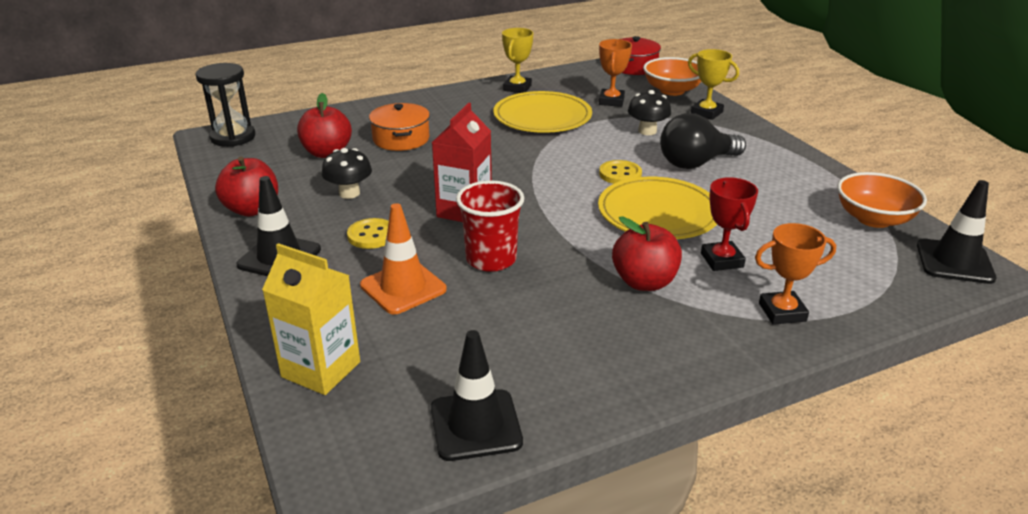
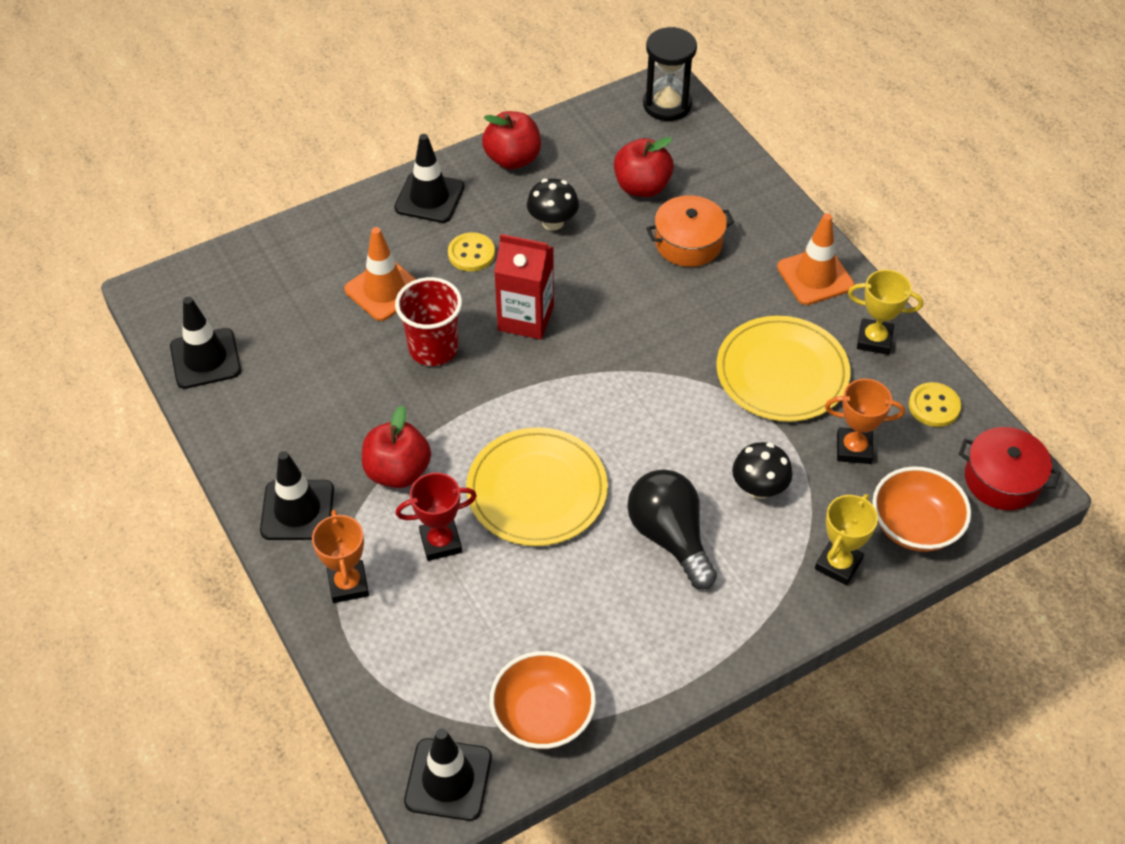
camera: 85 degrees right, 20 degrees up
(321, 369) = (273, 258): yellow carton -> none
(453, 100) = (815, 276): none -> orange traffic cone
(620, 174) = (627, 455): yellow button -> yellow button (934, 406)
(700, 345) = (297, 510): none -> black traffic cone

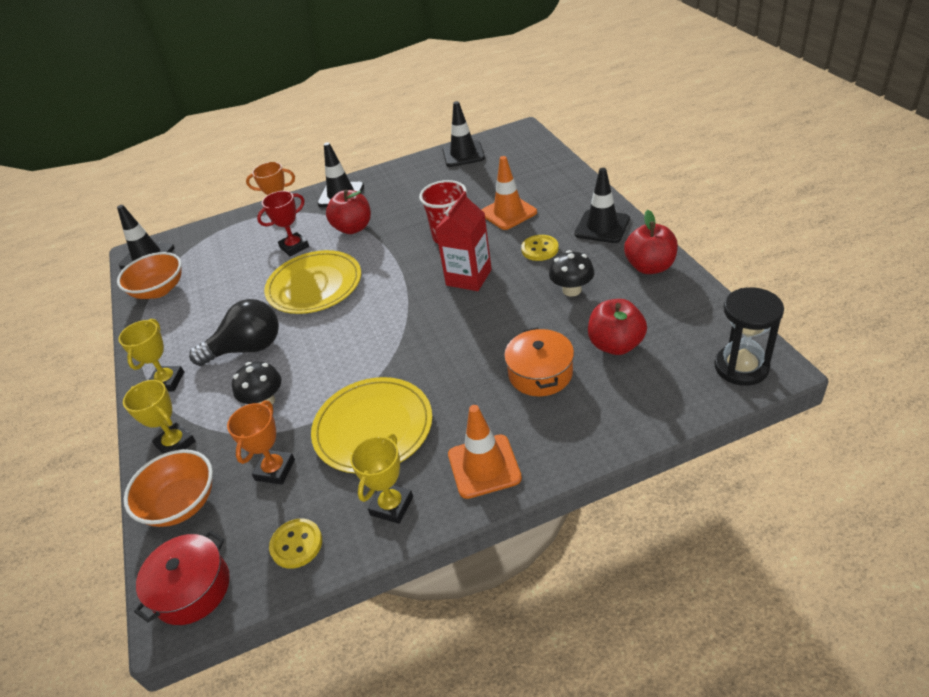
camera: 105 degrees right, 10 degrees down
(440, 542) = (294, 247): red trophy -> red trophy turned 60 degrees clockwise
(739, 617) = (167, 381): none -> yellow trophy

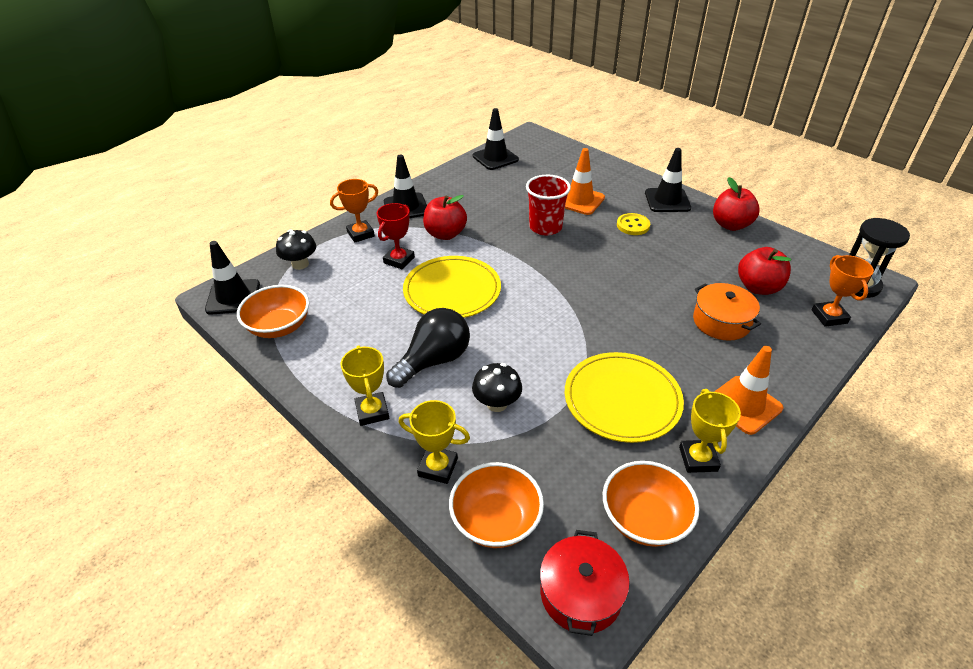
camera: 30 degrees left, 0 degrees up
(275, 470) = (564, 461): orange trophy -> orange trophy (829, 316)
(296, 544) = (644, 519): yellow button -> orange bowl
(468, 277) = (593, 258): red carton -> none
(572, 290) = (687, 253): black mushroom -> black mushroom (300, 264)

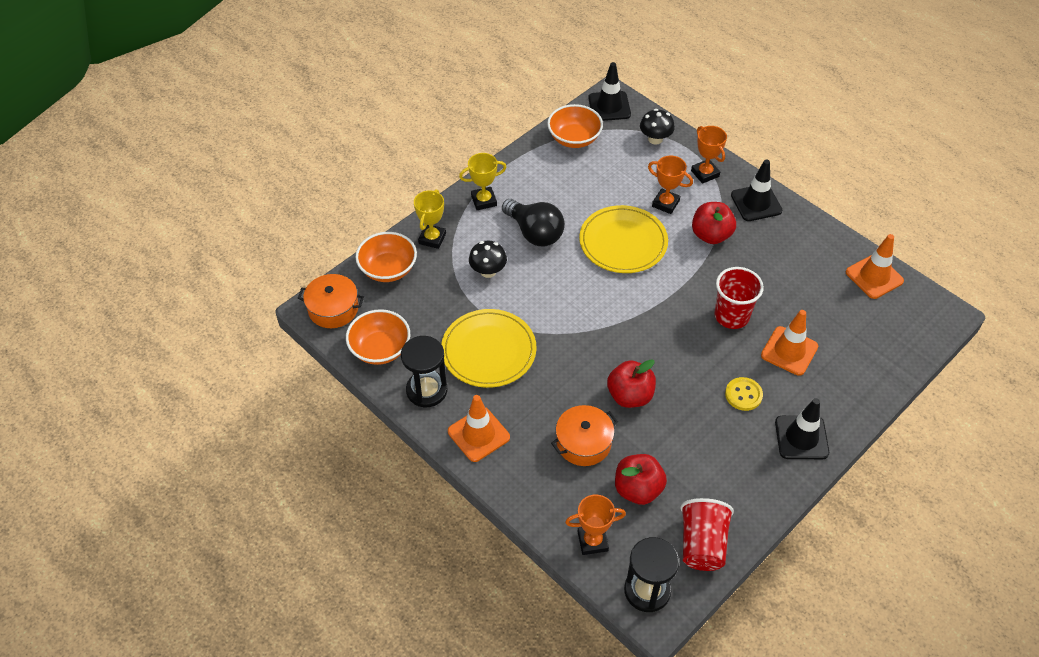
camera: 90 degrees right, 10 degrees up
(399, 260) = (665, 203): red trophy -> orange trophy
(495, 158) = (874, 277): black traffic cone -> orange traffic cone
(580, 593) = (333, 309): red pot -> orange pot
(698, 459) = (426, 390): yellow trophy -> black hourglass
(730, 225) = (755, 493): red apple -> red apple (630, 396)
(795, 253) = (702, 544): none -> red cup

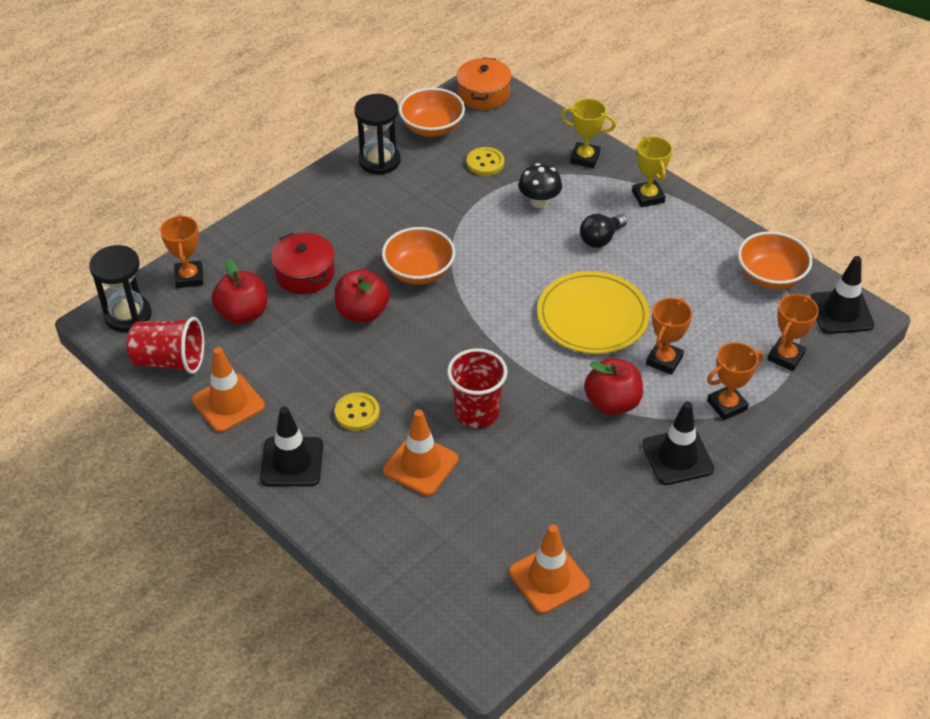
camera: 90 degrees right, 5 degrees down
(388, 269) = (538, 128): orange bowl -> orange bowl (419, 271)
(434, 308) = (485, 163): none -> yellow button
(478, 434) = (323, 197): orange traffic cone -> orange traffic cone (228, 403)
(488, 351) = (428, 203): yellow plate -> none
(534, 233) = (601, 239): black light bulb -> black light bulb, size x0.64
(583, 443) = (305, 274): orange pot -> red pot
(655, 139) = (785, 357): black mushroom -> orange trophy

